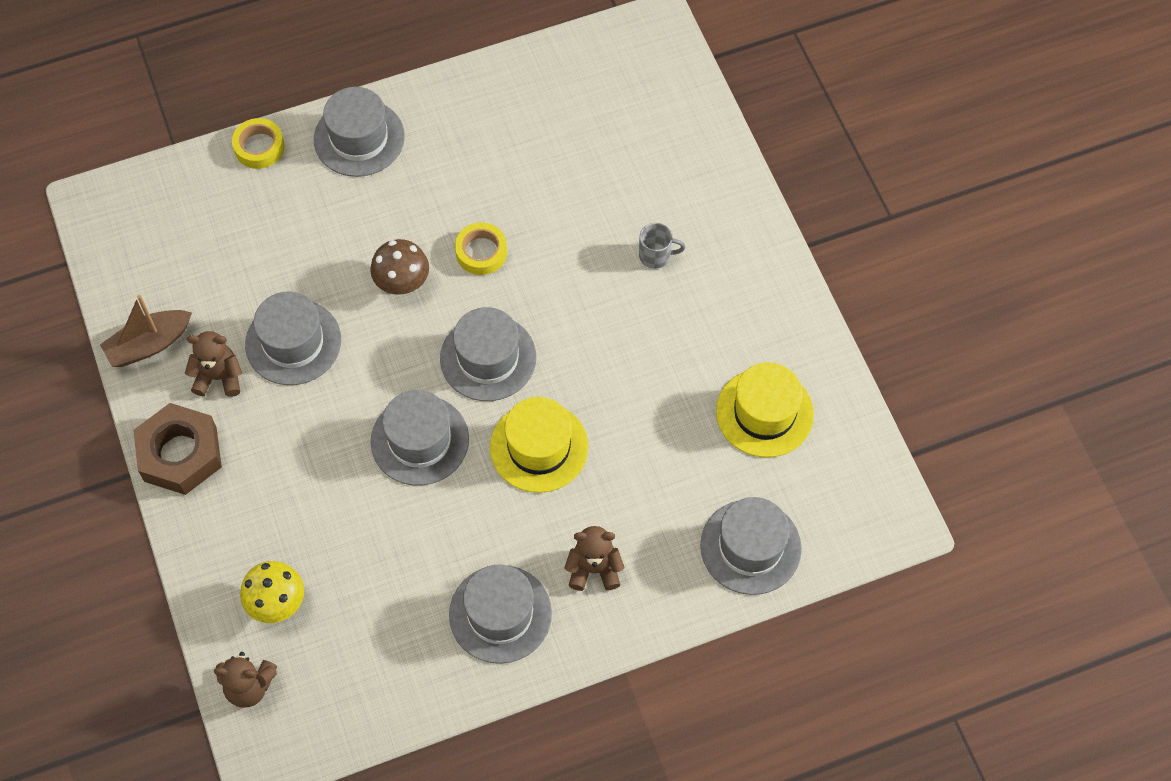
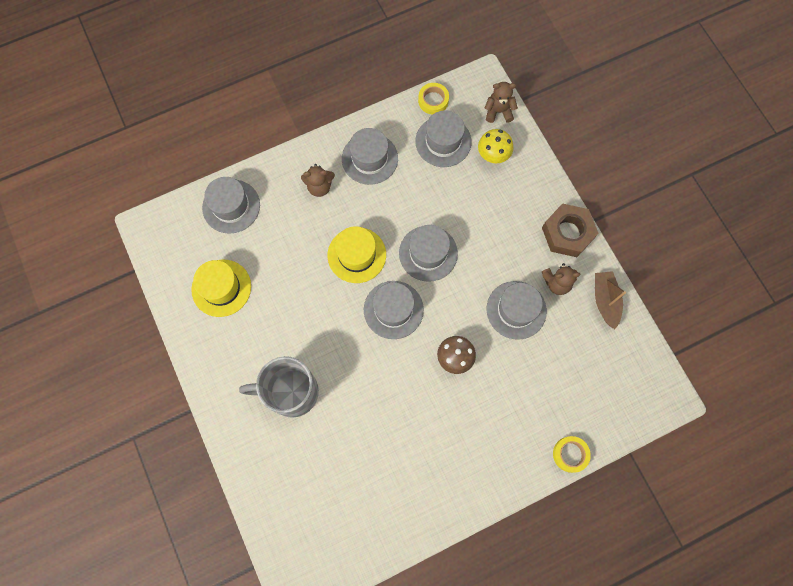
camera: 175 degrees right, 10 degrees up
(149, 344) = (605, 301): brown boat -> brown boat turned 60 degrees counterclockwise
(359, 138) = (502, 468): grey hat -> grey hat (443, 141)
(481, 252) = (406, 384): yellow tape -> yellow tape (433, 100)
(656, 255) = (291, 392): grey mug -> grey mug, size x2.41

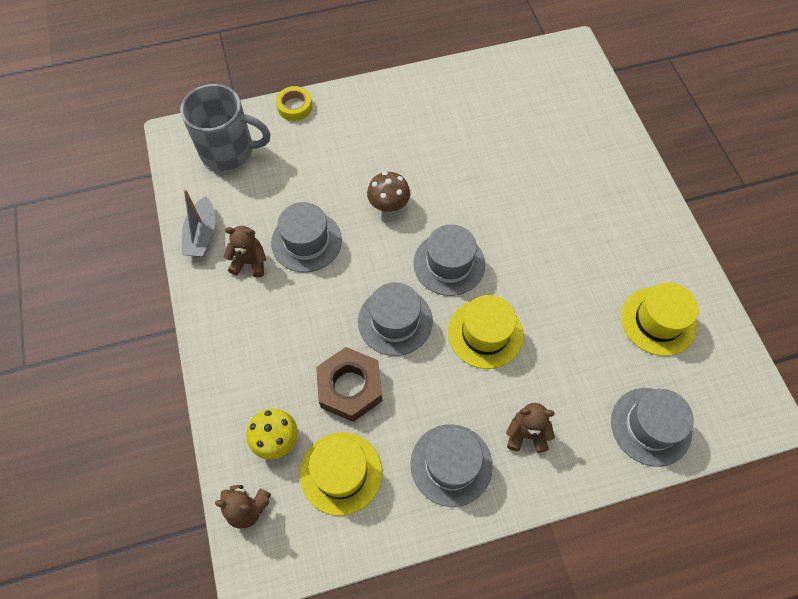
camera: 170 degrees left, 10 degrees down
(291, 392) = (574, 200): grey mug -> grey mug (229, 150)
(433, 100) = (340, 545): yellow tape -> none
(443, 141) = (341, 473): grey hat -> yellow hat
(567, 233) = (215, 317): brown nut -> brown nut (350, 387)
(605, 301) = (202, 235): brown boat -> grey boat

